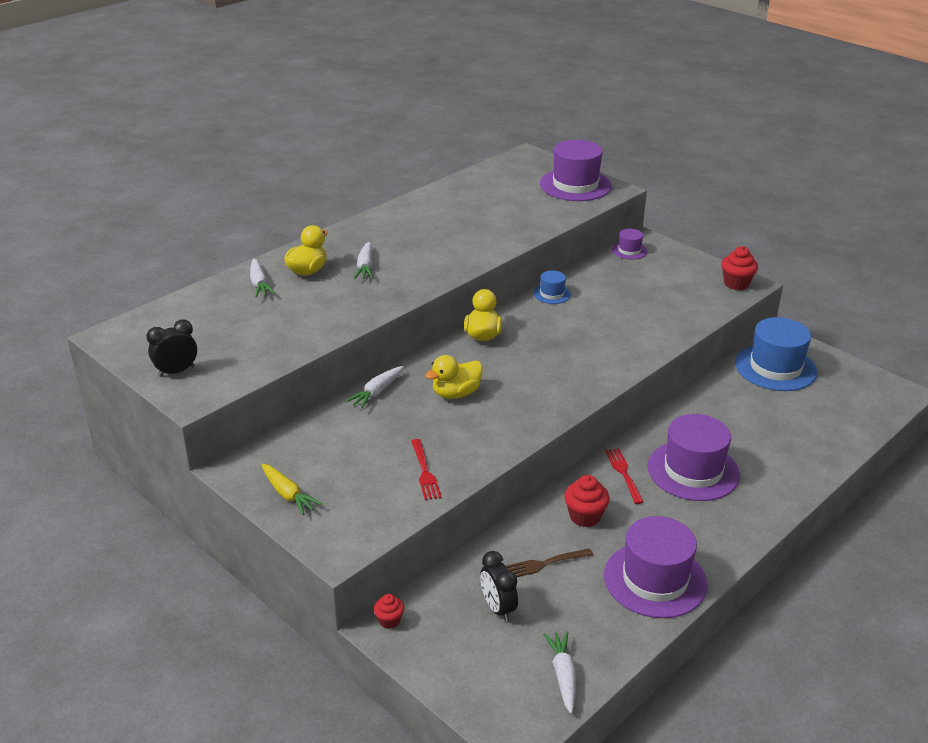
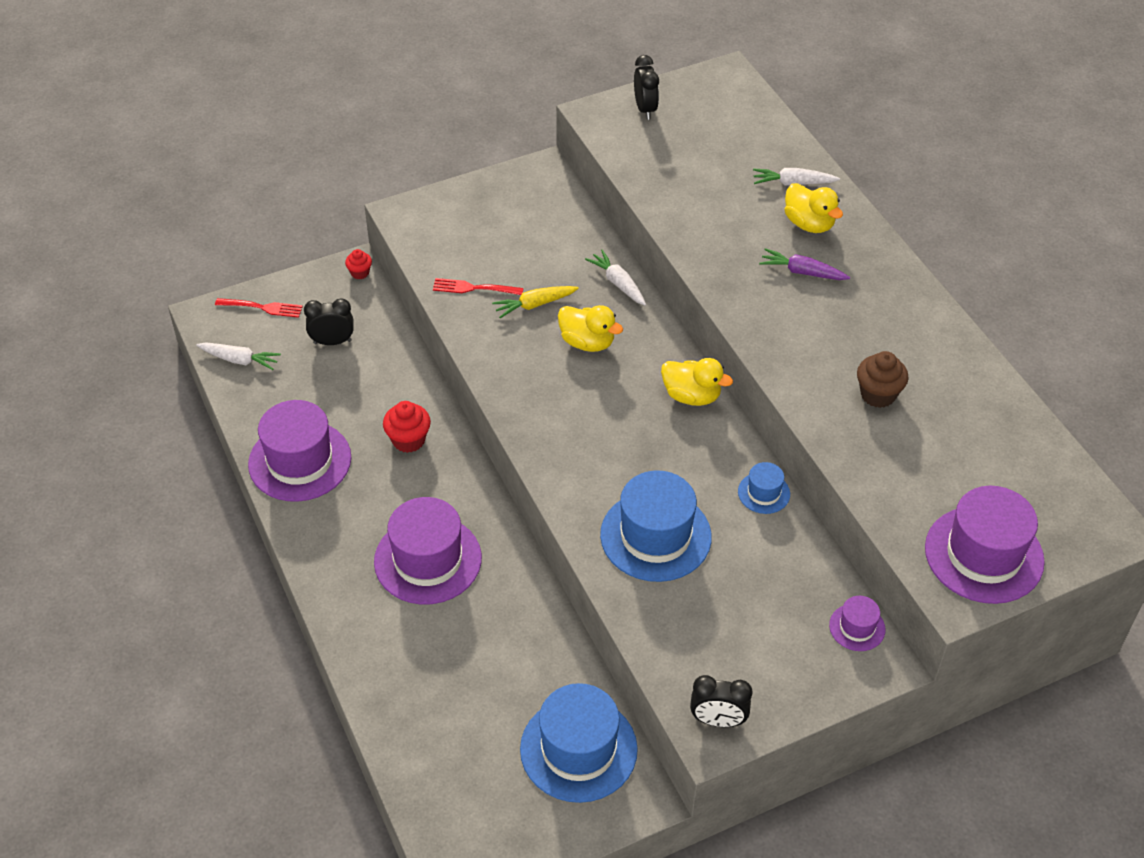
camera: 110 degrees right, 15 degrees up
(288, 494) = (490, 196): yellow carrot -> yellow carrot (534, 305)
(365, 267) = (802, 272): white carrot -> purple carrot
(456, 393) = (587, 342): yellow duck -> yellow duck turned 135 degrees clockwise
(472, 227) = (878, 394): none -> brown cupcake
(544, 564) = (365, 389): brown fork -> none
(622, 328) = (655, 536): none -> blue hat
(624, 474) = (454, 496): red fork -> red fork (262, 307)
(736, 284) = (718, 720): red cupcake -> black clock

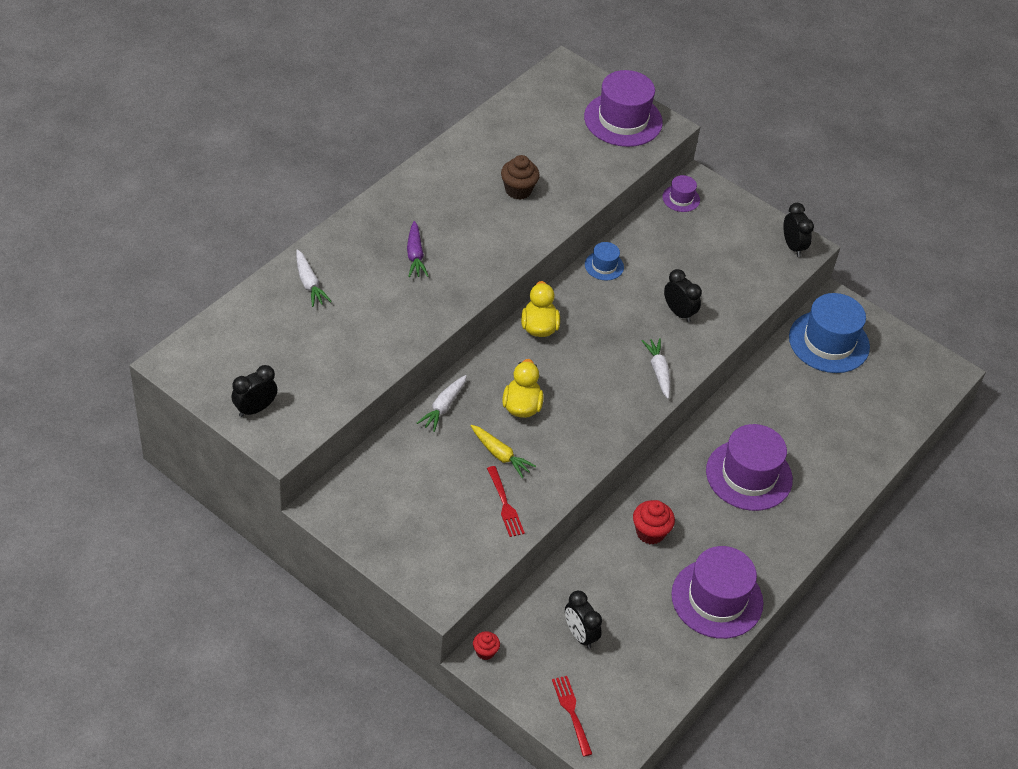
camera: 120 degrees left, 0 degrees up
(239, 360) = (642, 699): white carrot -> white carrot (658, 371)
(655, 536) = (679, 312): blue hat -> black clock
(809, 224) = (356, 263): yellow duck -> none

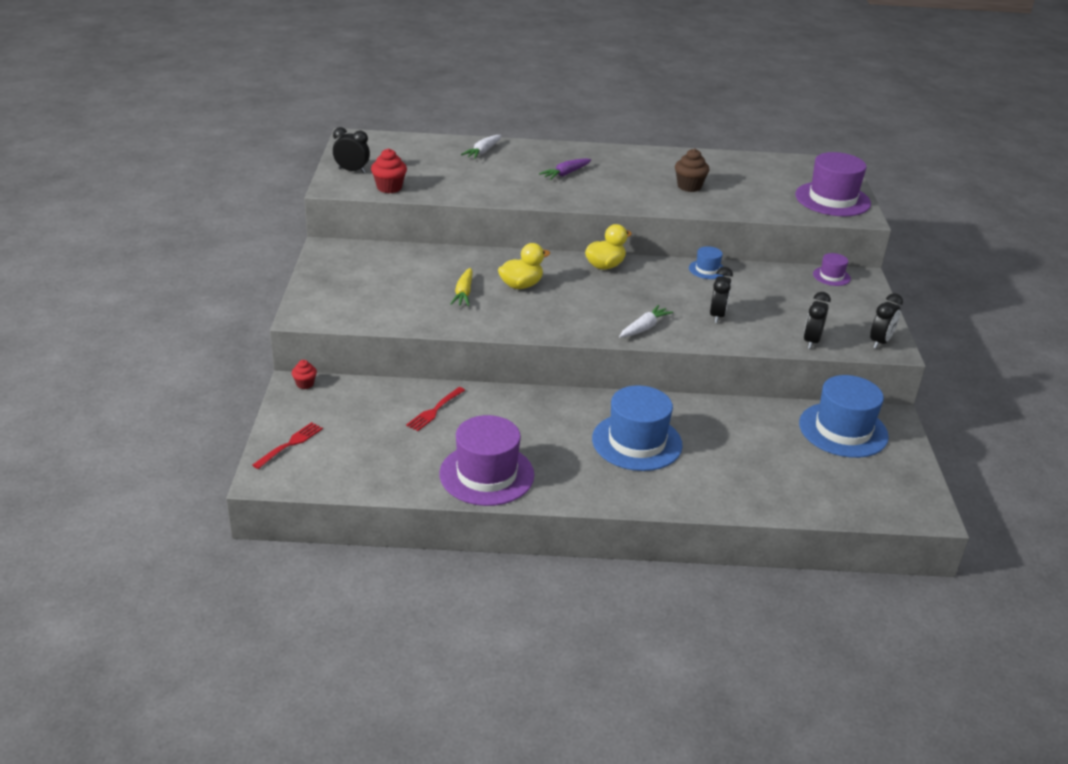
camera: 55 degrees right, 15 degrees down
(443, 407) = (475, 257): white carrot -> none
(504, 504) = (421, 311): red fork -> red fork (435, 410)
(580, 635) = (369, 420): black clock -> black clock (811, 341)
(650, 532) = (510, 415): red cupcake -> red cupcake (389, 188)
(749, 475) = (637, 442): purple hat -> blue hat

